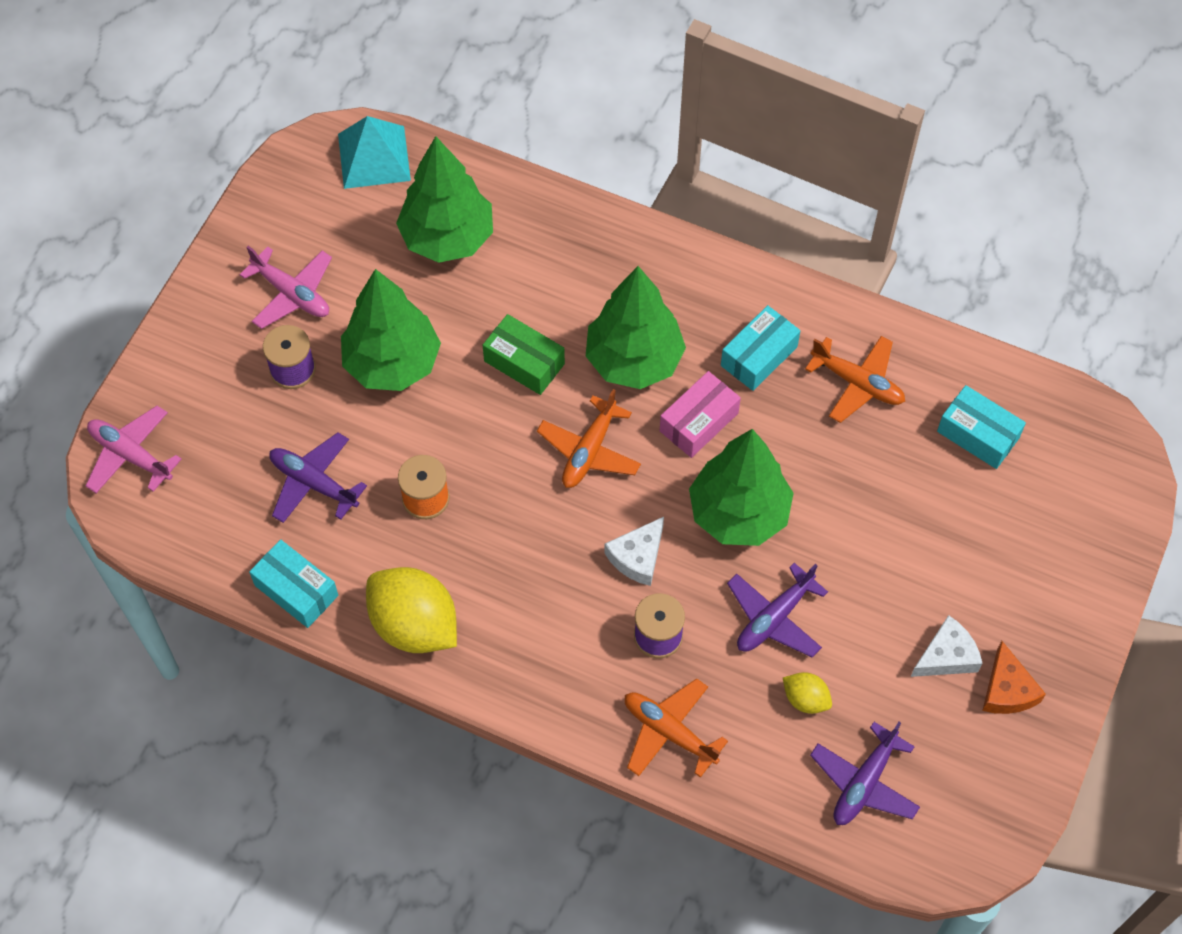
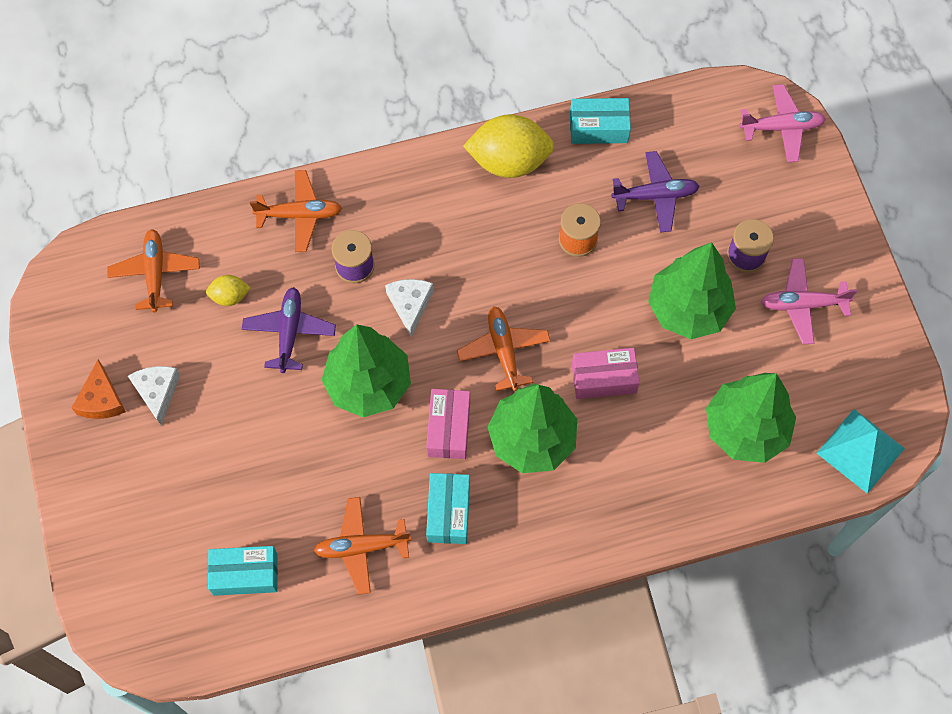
camera: 140 degrees right, 5 degrees up
(524, 362) = (603, 378): green box -> pink box
(864, 782) = (155, 273): purple plane -> orange plane
(946, 656) = (157, 392): white cheese -> white cheese turned 150 degrees clockwise
(1007, 690) = (101, 399): orange cheese -> orange cheese turned 135 degrees counterclockwise

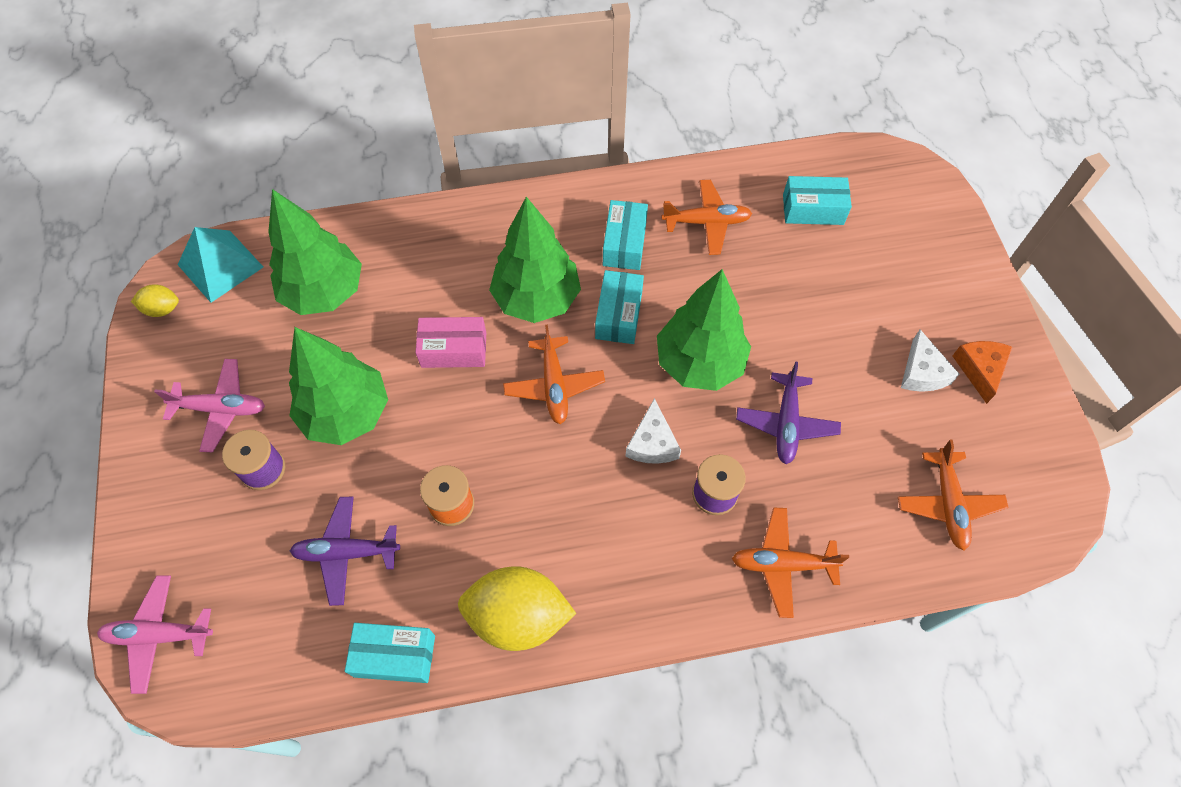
camera: 175 degrees left, 5 degrees down
(230, 296) = (857, 469): yellow lemon -> yellow lemon (162, 309)
(448, 428) = (618, 315): pink box -> turquoise box

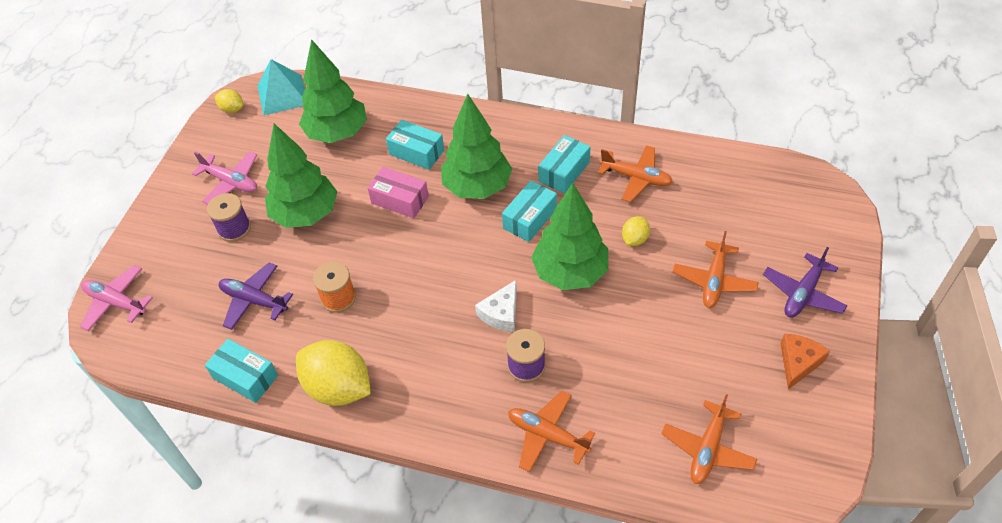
camera: 30 degrees right, 10 degrees down
(554, 385) = (454, 248): orange plane -> orange plane (714, 280)
(745, 295) = (635, 239): none -> yellow lemon
(786, 423) = (611, 339): purple plane -> purple plane (803, 293)
(813, 209) = (728, 197): turquoise box -> turquoise box (416, 152)
(922, 372) = (746, 346): white cheese -> none

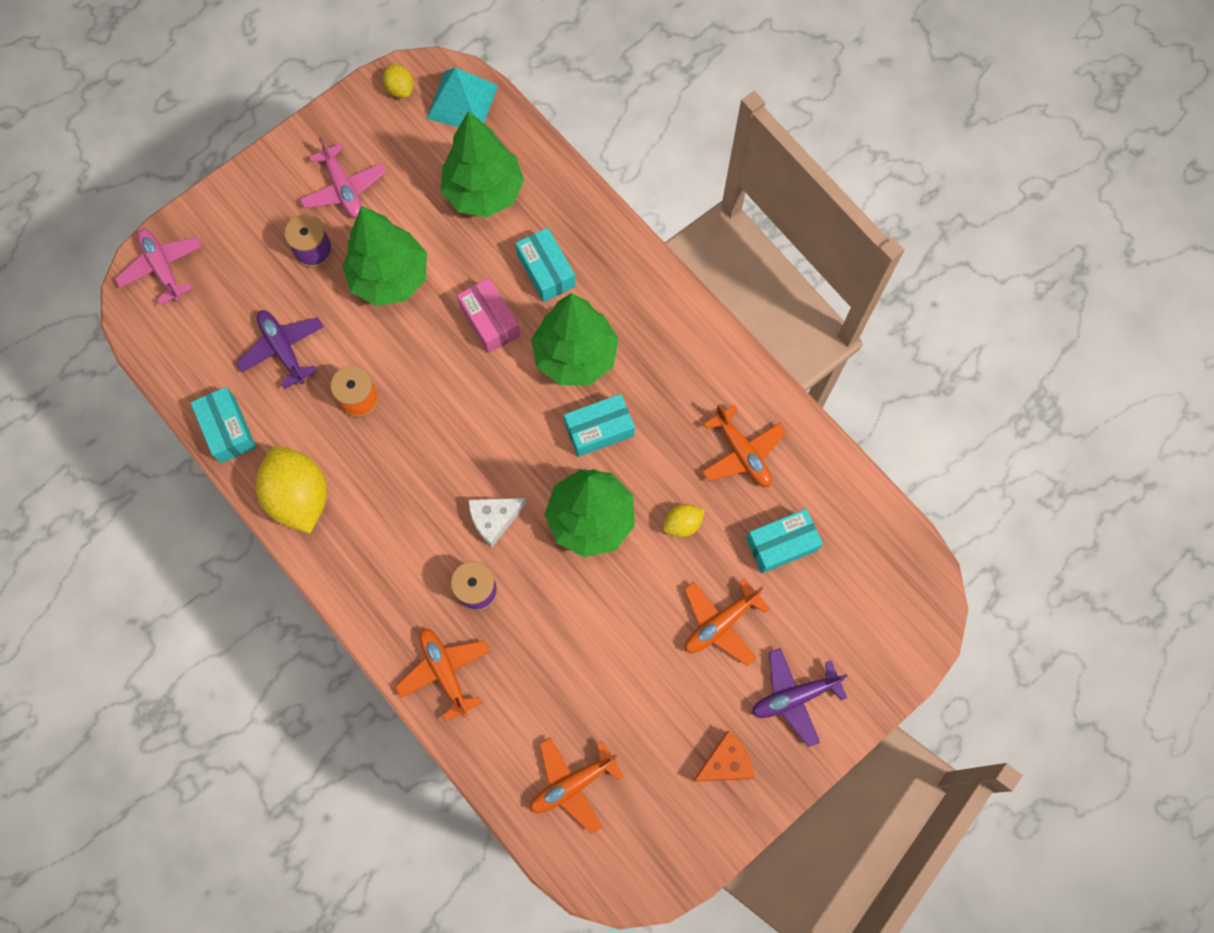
camera: 30 degrees right, 20 degrees up
(564, 172) = (675, 396): turquoise box -> turquoise box (781, 544)

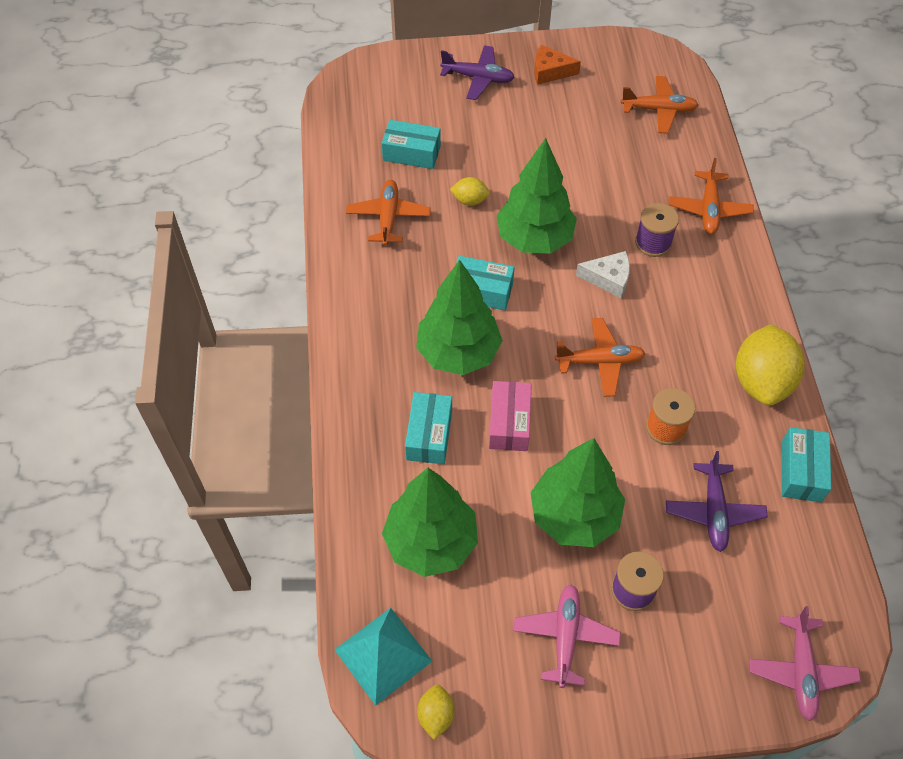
camera: 145 degrees left, 15 degrees down
(720, 623) = (492, 135): orange plane -> orange plane (600, 361)

